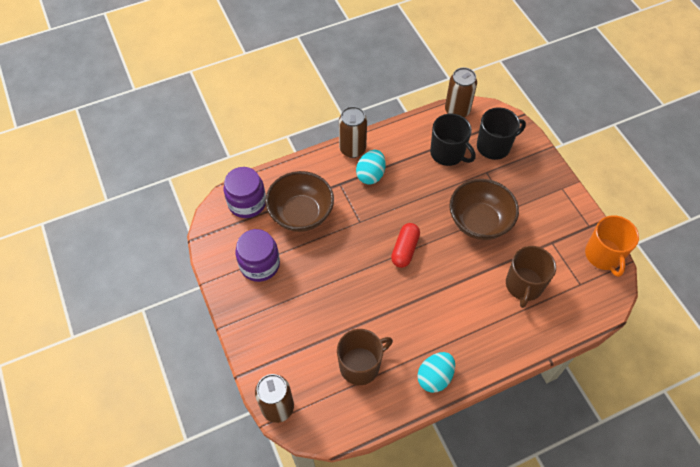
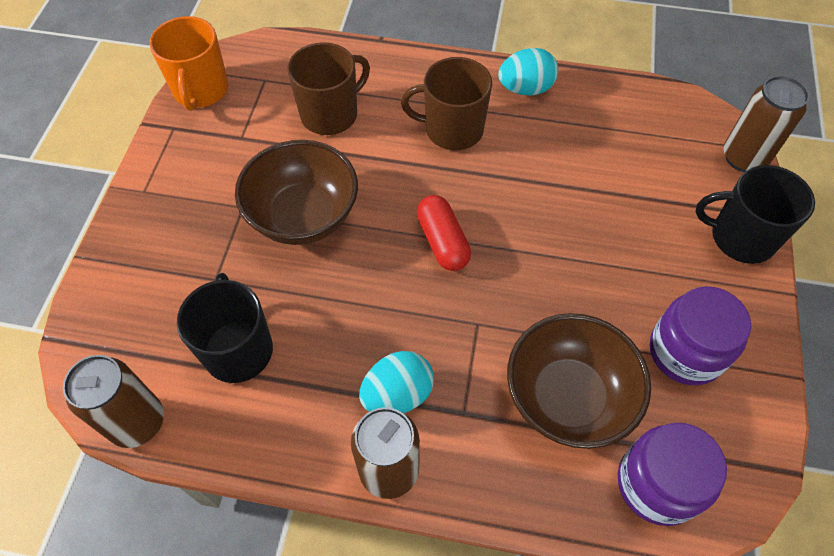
camera: 145 degrees left, 0 degrees up
(360, 365) = (608, 144): brown mug -> brown mug (452, 129)
(405, 249) = (442, 241): red capsule -> red capsule turned 75 degrees counterclockwise
(494, 146) = (156, 313): black mug -> black mug (740, 237)
(603, 255) = (201, 90): orange mug -> orange mug turned 150 degrees clockwise

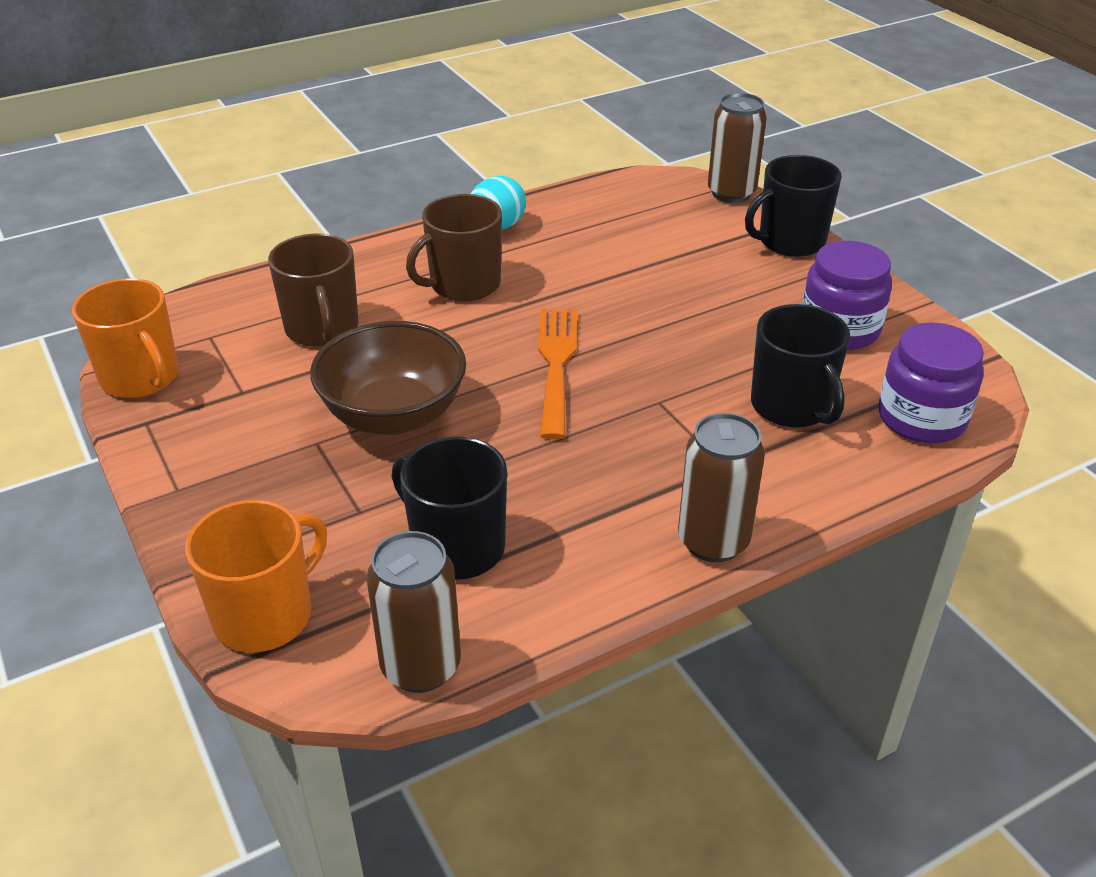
camera: 40 degrees left, 20 degrees down
(101, 319) = (265, 615): none -> orange mug
(330, 114) = (322, 329): brown mug -> brown mug turned 150 degrees clockwise
(397, 394) = (653, 487): turquoise egg -> none
(442, 241) = (556, 364): red capsule -> orange fork
(567, 397) = (792, 406): brown bowl -> black mug

